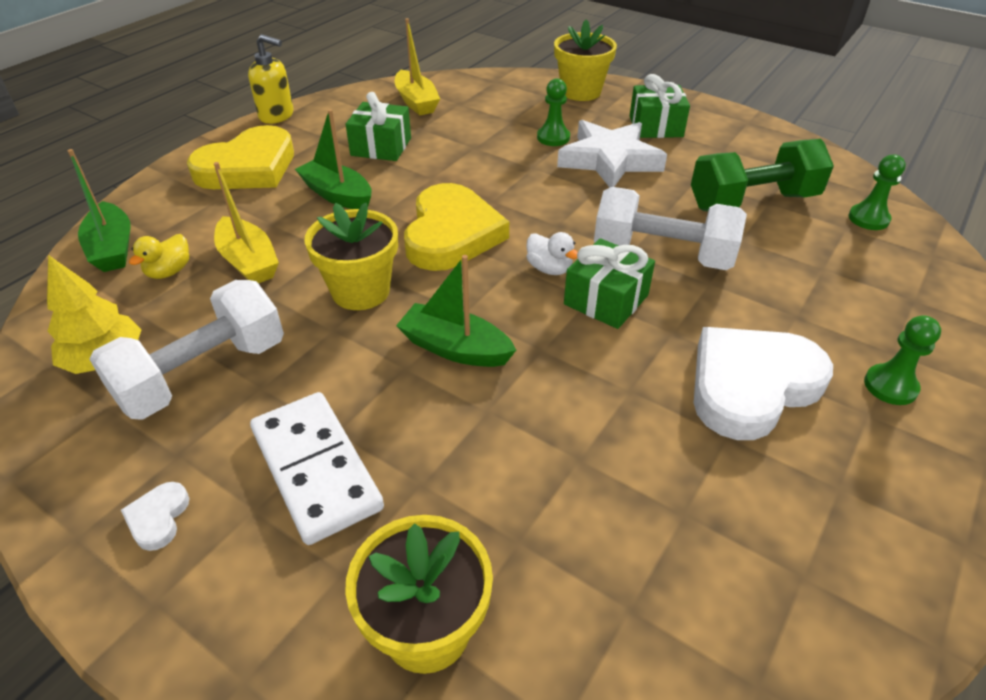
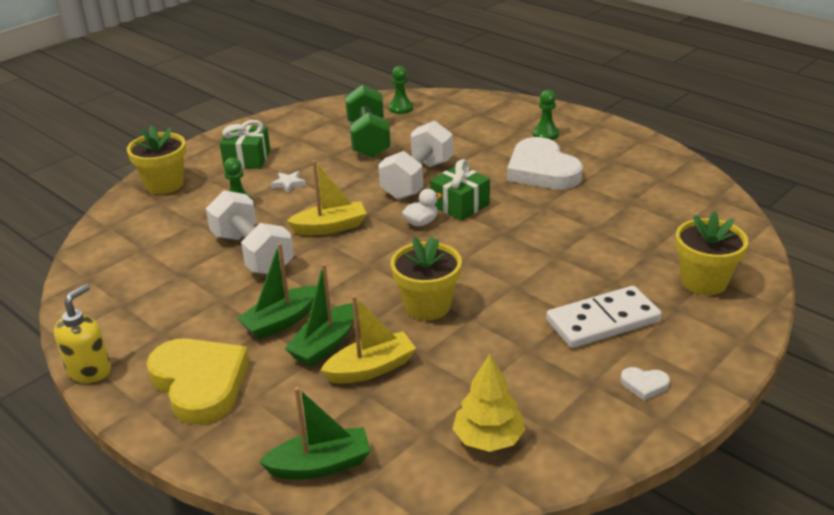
camera: 80 degrees left, 10 degrees down
(169, 271) = (372, 417): yellow duck -> none
(203, 374) = (511, 380): white dumbbell -> white dumbbell (252, 253)
(381, 147) = (204, 296): green gift -> none
(416, 102) = (122, 274): yellow boat -> yellow boat (330, 227)
(451, 234) = (365, 261): yellow heart -> none
(455, 348) = (498, 265): green boat -> green boat (325, 345)
(609, 160) = (288, 184): white star -> white star, size x0.40

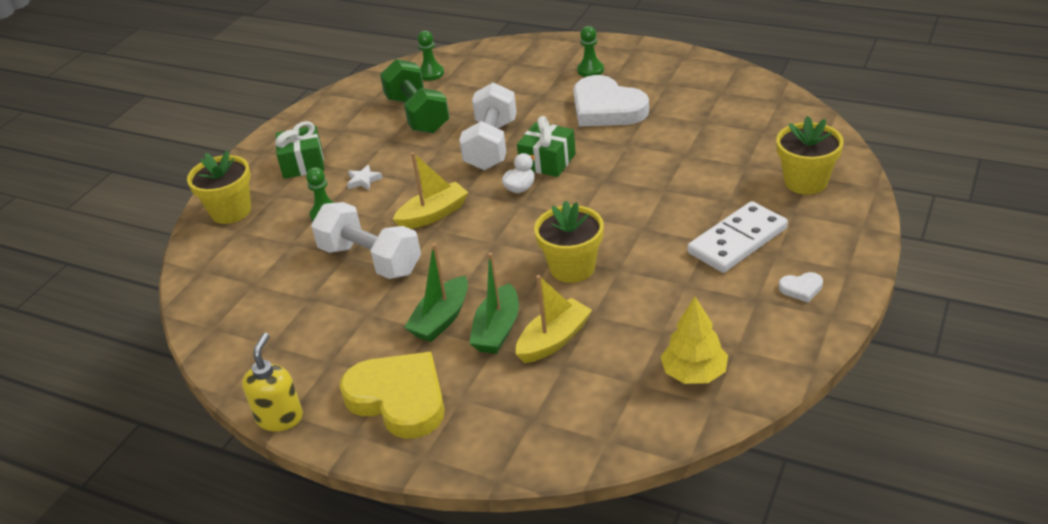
camera: 15 degrees left, 5 degrees up
(321, 465) = (559, 439): green boat -> none

